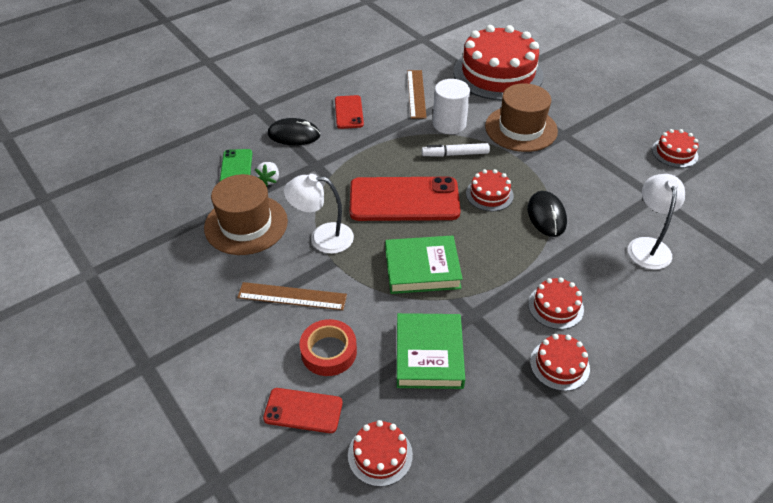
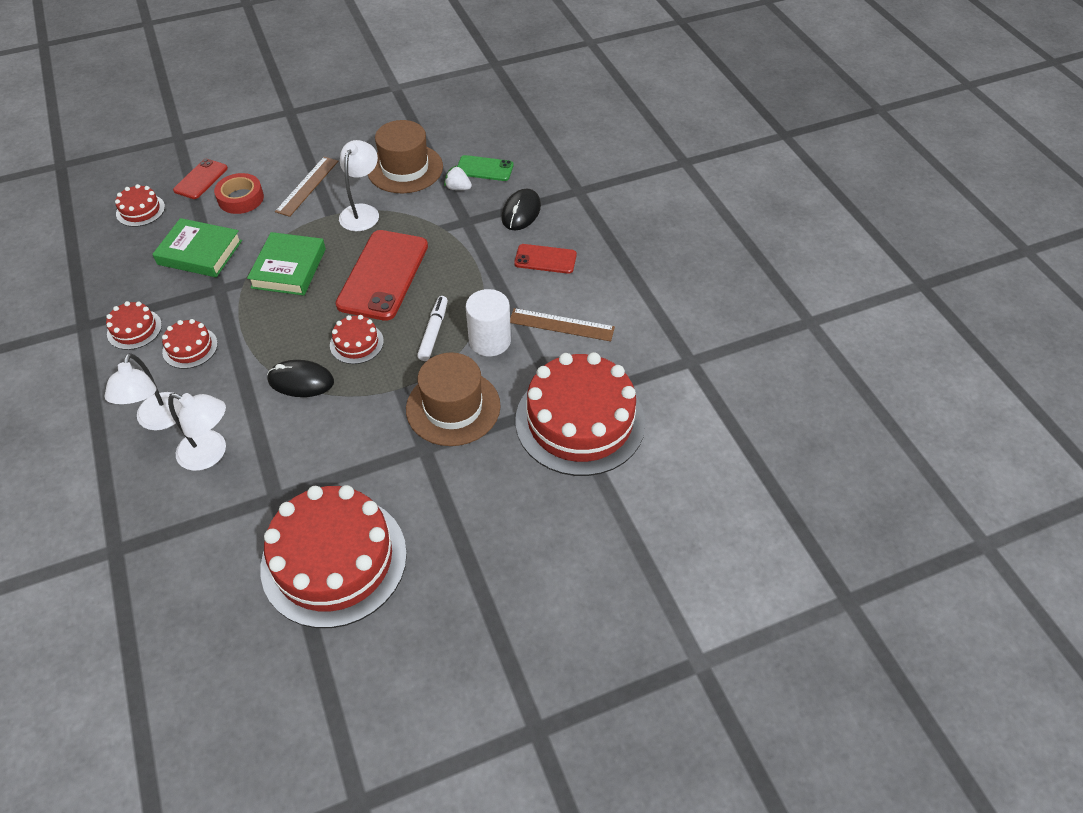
camera: 105 degrees right, 5 degrees up
(643, 295) = (158, 420): none -> white lamp
(674, 153) = (334, 560): red cake -> red cake, size x2.27

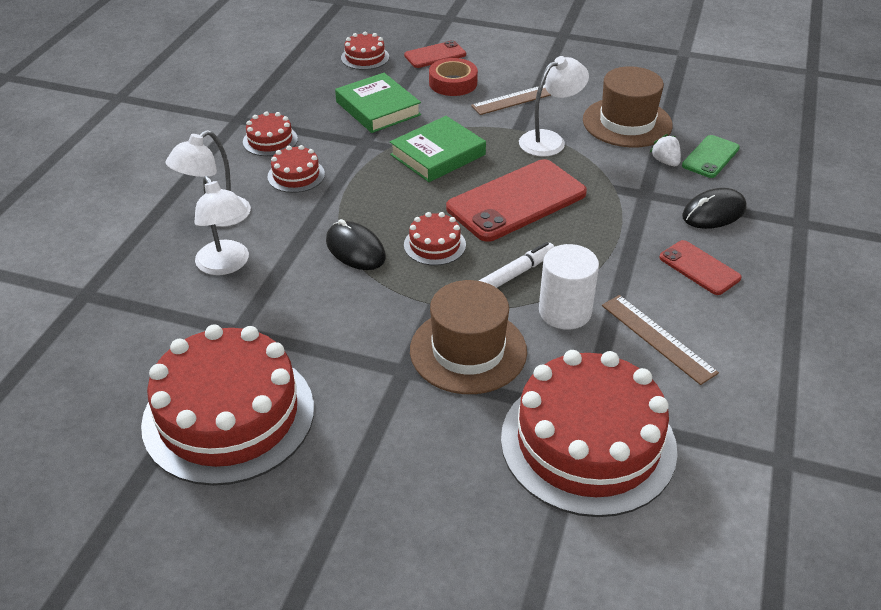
camera: 40 degrees right, 10 degrees down
(484, 168) = (710, 157): green phone -> green phone turned 75 degrees clockwise

